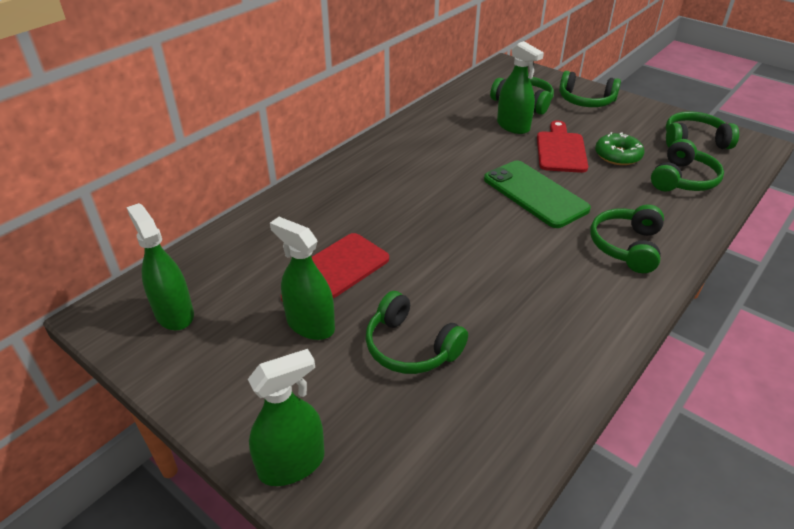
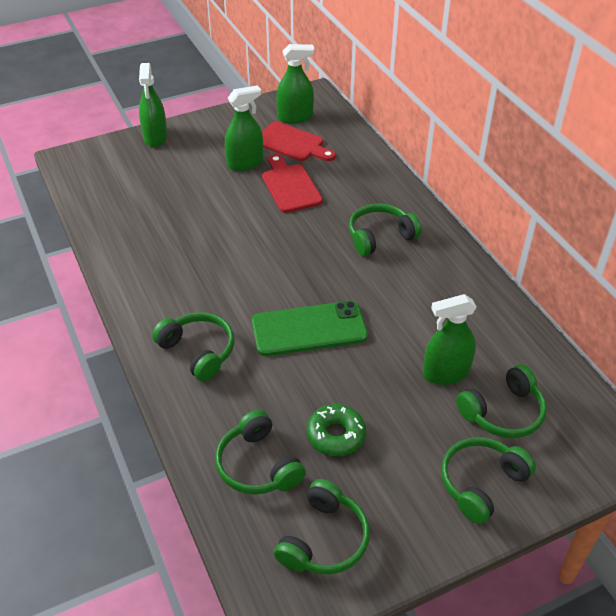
camera: 115 degrees right, 5 degrees up
(410, 347) = (194, 196): green headphones -> green headphones (380, 236)
(560, 150) = (374, 389): red cutting board -> red cutting board (292, 143)

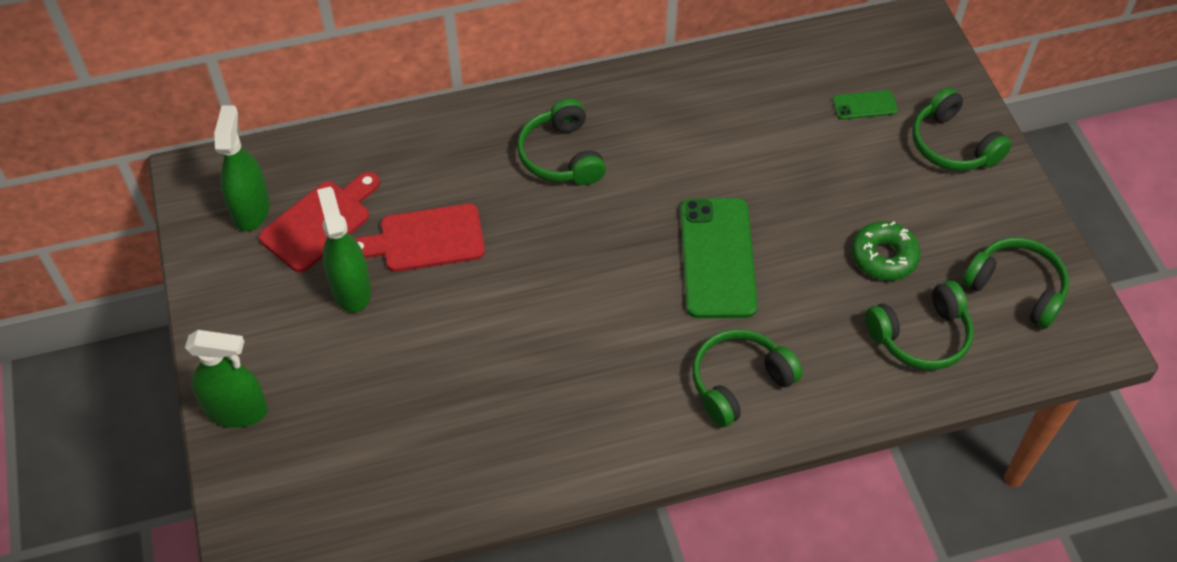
camera: 80 degrees left, 10 degrees up
(446, 373) = (804, 140): green spray bottle -> none
(503, 412) = (864, 105): green headphones -> green phone

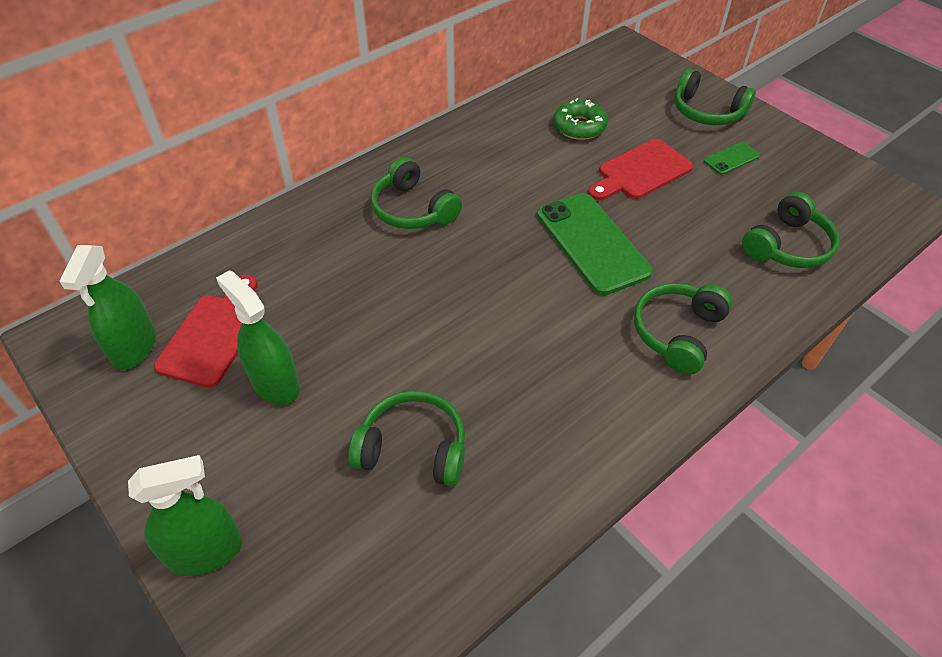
camera: 25 degrees left, 5 degrees down
(251, 209) = (134, 347): green spray bottle -> green spray bottle turned 150 degrees counterclockwise
(425, 239) = (326, 314): red cutting board -> red cutting board (641, 172)
(864, 105) = (626, 105): green phone -> green phone (731, 158)
(884, 257) = (717, 199): green donut -> green donut (579, 127)
(1016, 288) = (825, 189): green headphones -> green headphones (413, 448)

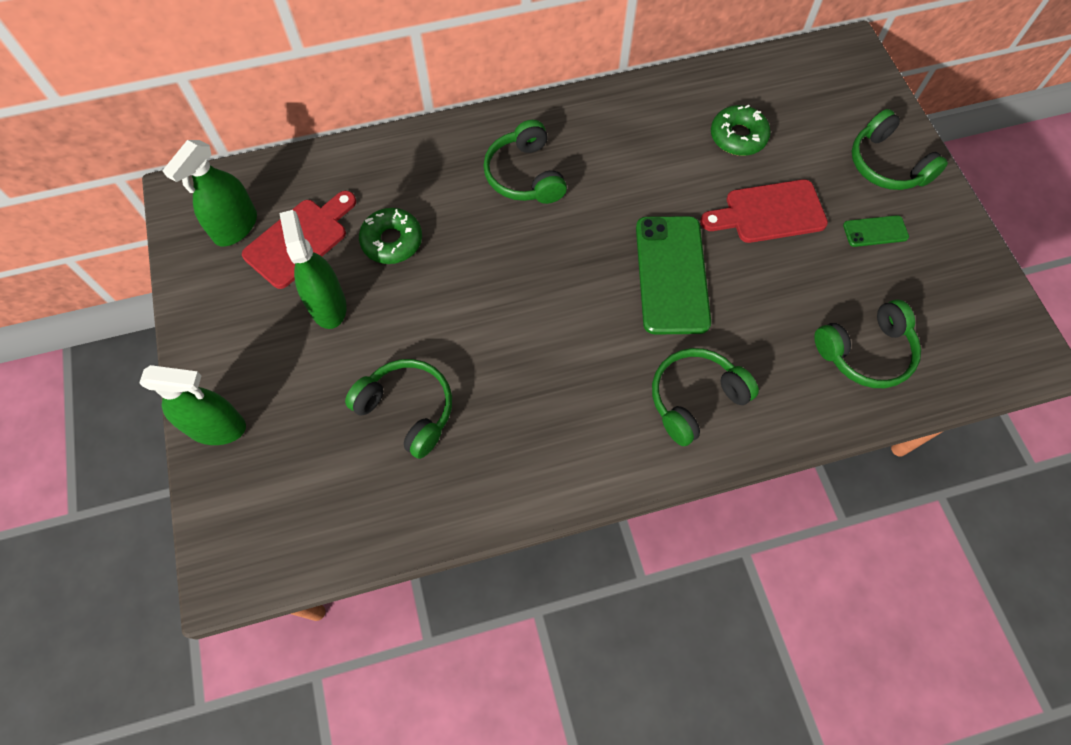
camera: 25 degrees right, 15 degrees up
(313, 303) = (392, 241): none -> green donut

